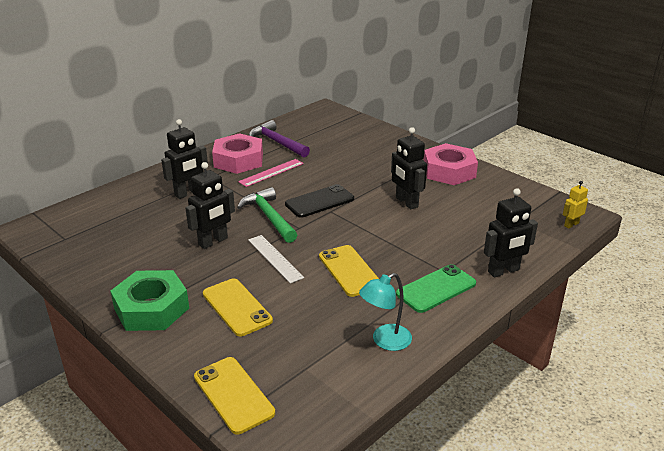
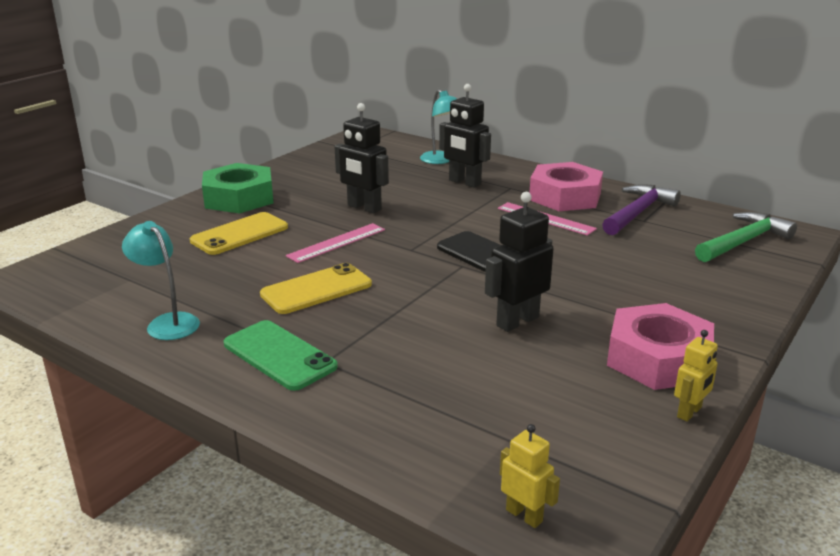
camera: 80 degrees right, 5 degrees down
(133, 198) = (441, 160): none -> turquoise lamp
(233, 394) = (101, 249): yellow phone -> none
(269, 217) = (430, 229): green hammer -> green hammer (743, 241)
(275, 258) = (336, 242): white ruler -> pink ruler
(494, 173) = (689, 412): none -> yellow robot
(503, 271) = (333, 419): black robot -> none

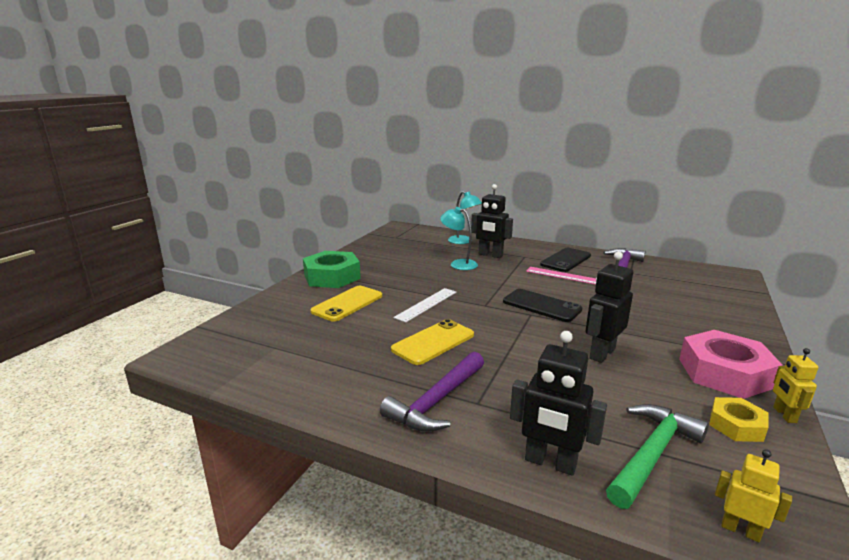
camera: 10 degrees left, 5 degrees down
(167, 322) = (326, 382): turquoise lamp -> turquoise lamp (458, 264)
(279, 355) = (437, 401): green phone -> purple hammer
(336, 242) = (426, 304): pink ruler -> white ruler
(364, 208) = (430, 277): black robot -> black robot (550, 463)
(565, 196) = (565, 260): pink nut -> black phone
(617, 417) = (736, 425): none -> yellow nut
(689, 412) = (784, 415): yellow robot -> yellow robot turned 150 degrees clockwise
(743, 241) = (706, 282): green hammer -> green hammer (652, 454)

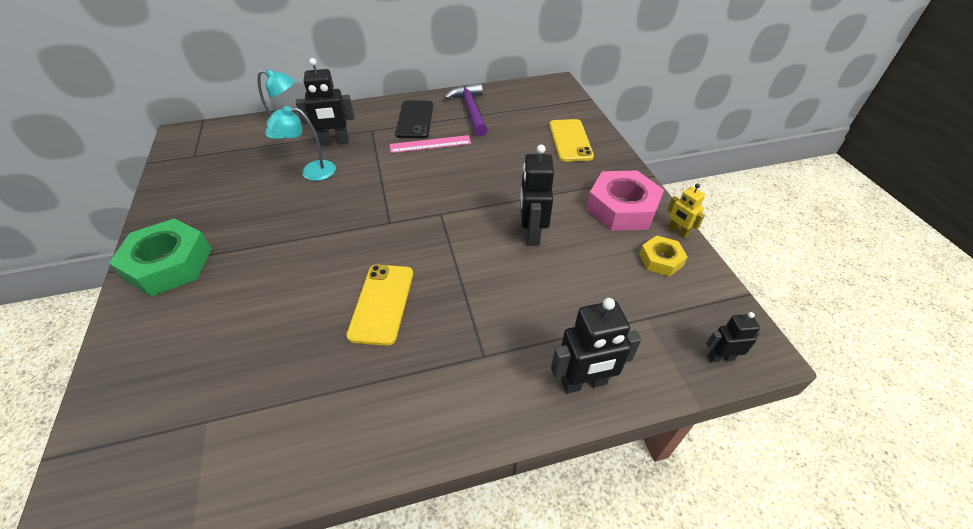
camera: 40 degrees left, 25 degrees up
(347, 304) = (234, 299): yellow phone -> yellow phone (570, 140)
(426, 304) = (328, 252): white ruler -> none
(437, 401) = (449, 378): purple hammer -> none
(541, 306) = (441, 197): black phone -> none
(652, 454) = (635, 324): green hammer -> none
(740, 530) = (720, 357): yellow robot -> black robot

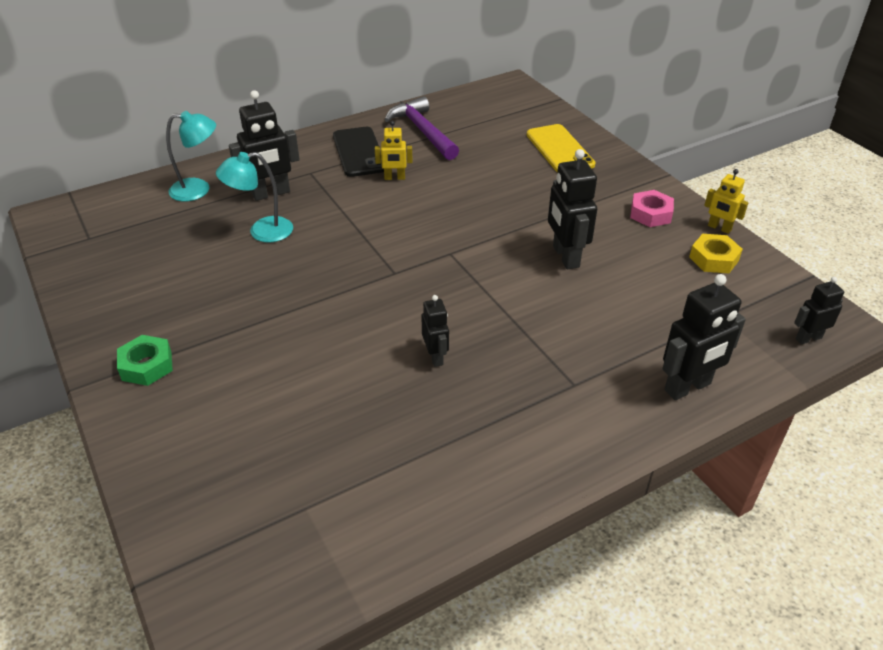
camera: 15 degrees left, 5 degrees down
(169, 264) = (147, 365): green nut -> green nut, size x0.54
(382, 303) = (435, 357): yellow phone -> black robot
(430, 144) = (394, 178): pink ruler -> yellow robot
(622, 208) = (650, 214): pink nut -> pink nut, size x0.54

